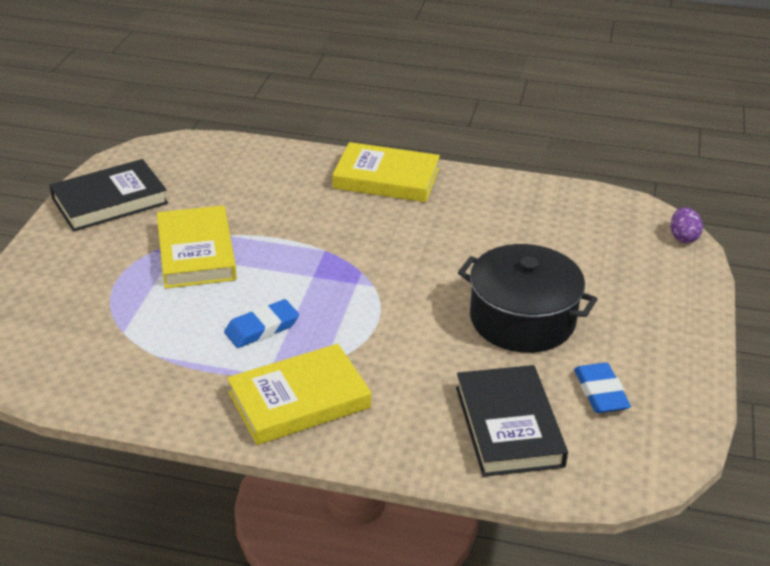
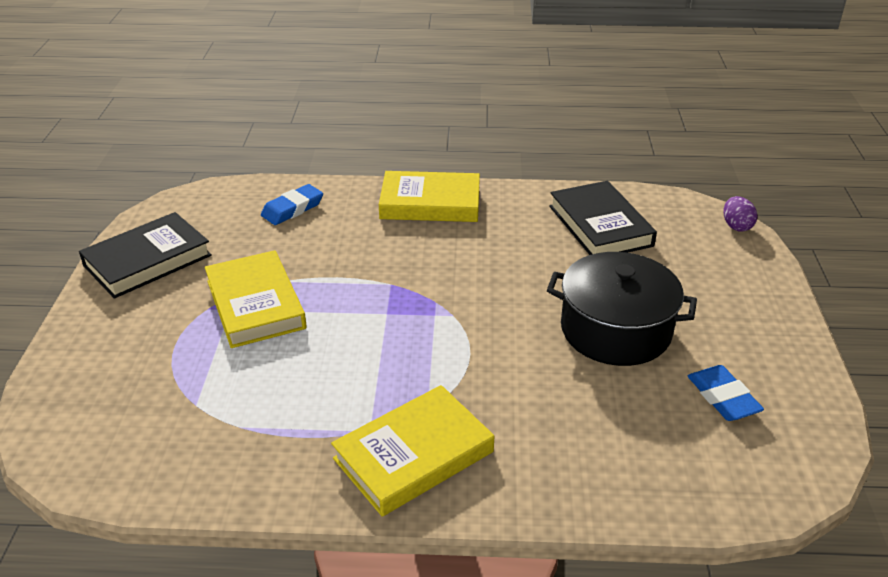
camera: 10 degrees left, 0 degrees up
(262, 328) = (349, 378): blue eraser -> blue eraser (292, 209)
(509, 426) = (645, 450): black book -> black book (600, 226)

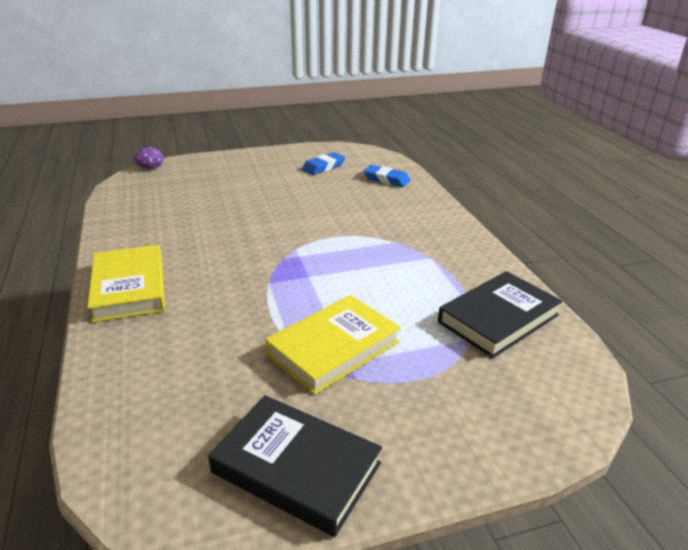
camera: 110 degrees left, 5 degrees down
(292, 209) = (151, 377): blue eraser -> blue eraser (386, 179)
(413, 455) = (436, 239): yellow book -> none
(600, 226) = (158, 209): black book -> black book (498, 318)
(615, 330) = (282, 195): black pot -> none

